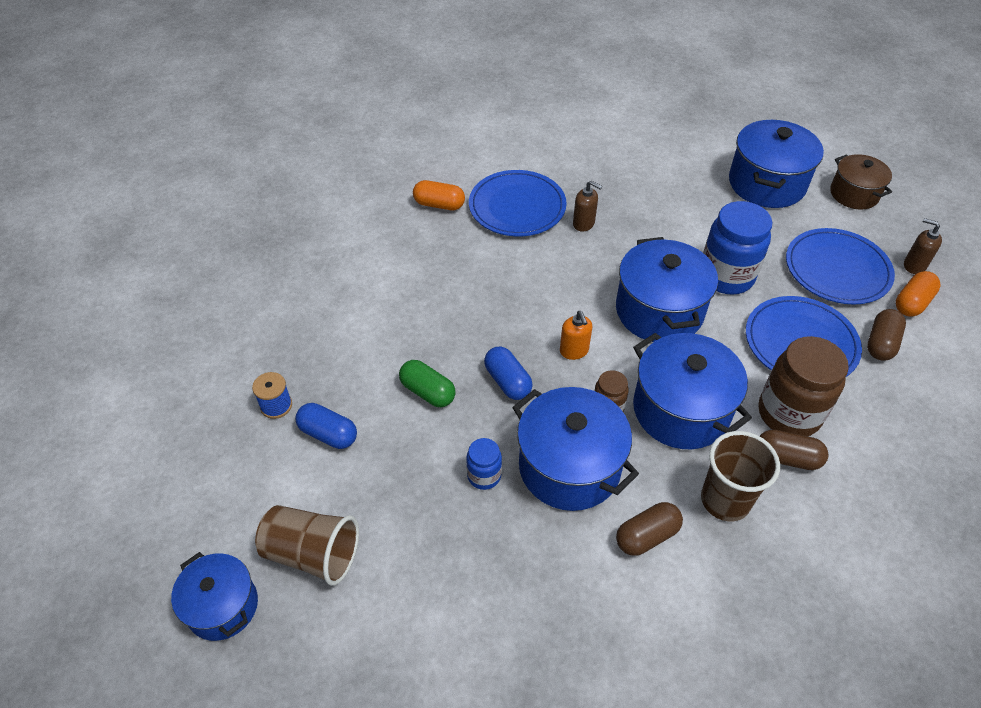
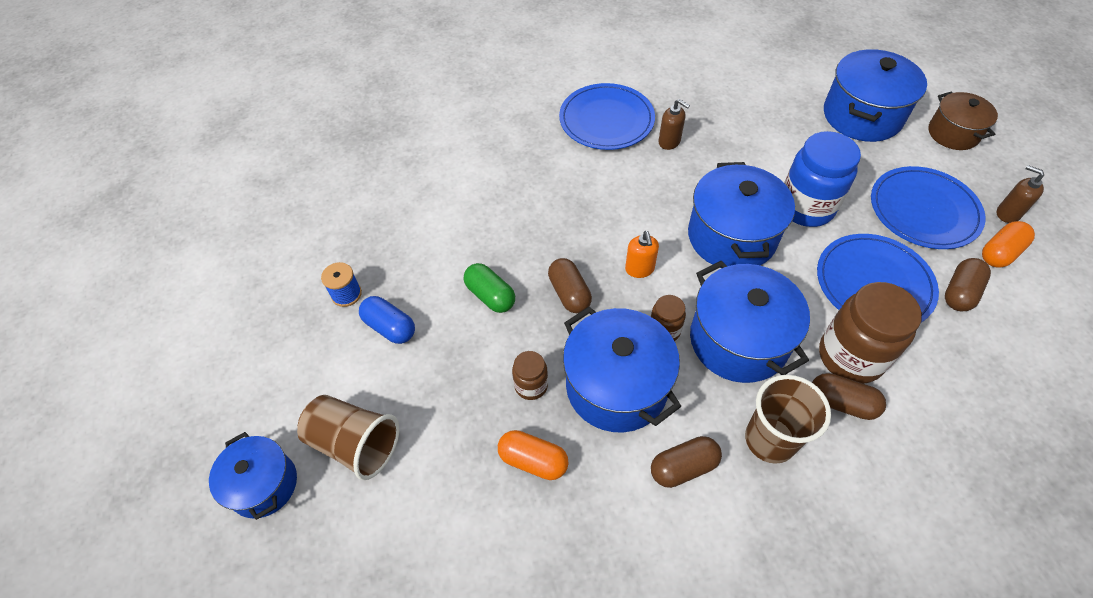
camera: 10 degrees right, 5 degrees up
(439, 204) = (531, 112): orange capsule -> orange capsule (533, 460)
(484, 476) = (531, 386): blue jar -> brown jar
(507, 381) = (569, 293): blue capsule -> brown capsule

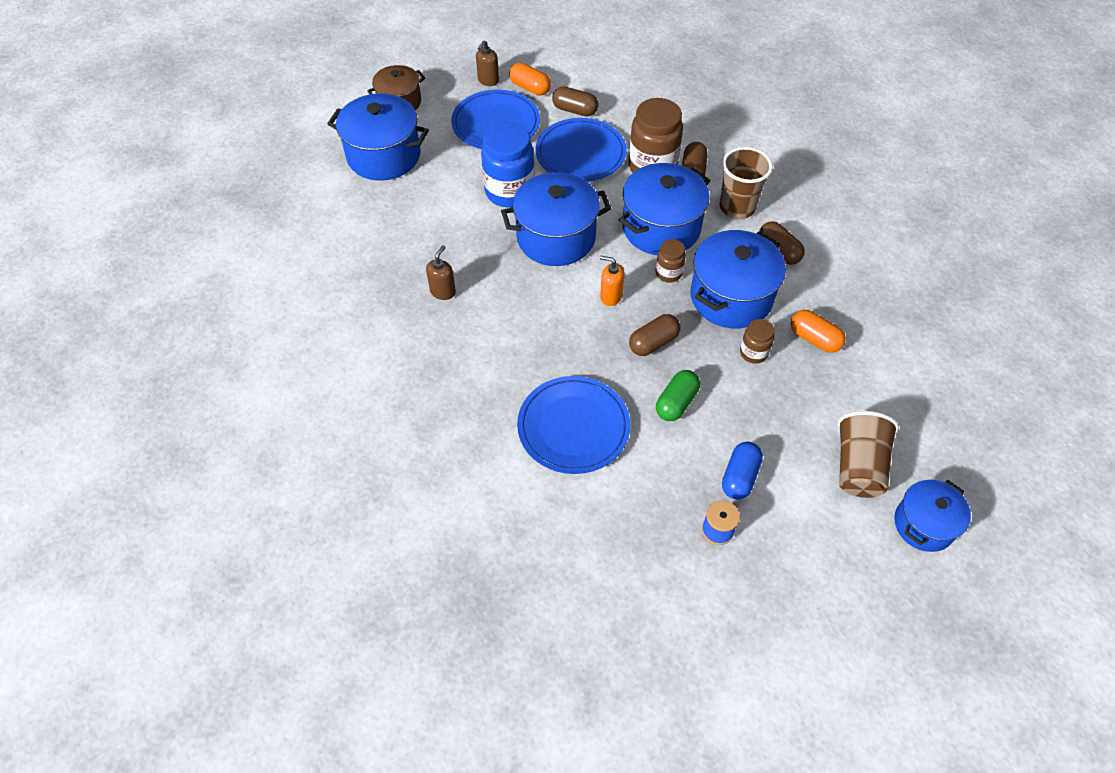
camera: 105 degrees left, 0 degrees up
(533, 460) = (814, 339): orange capsule -> orange capsule turned 60 degrees counterclockwise
(606, 120) = (417, 348): blue plate -> blue plate (573, 427)
(639, 269) = (611, 296): orange soap dispenser -> orange soap dispenser turned 135 degrees counterclockwise

